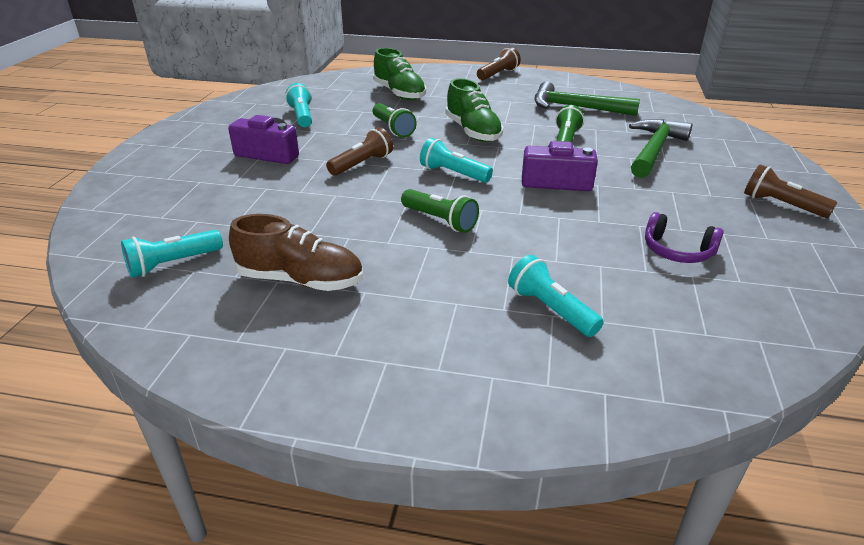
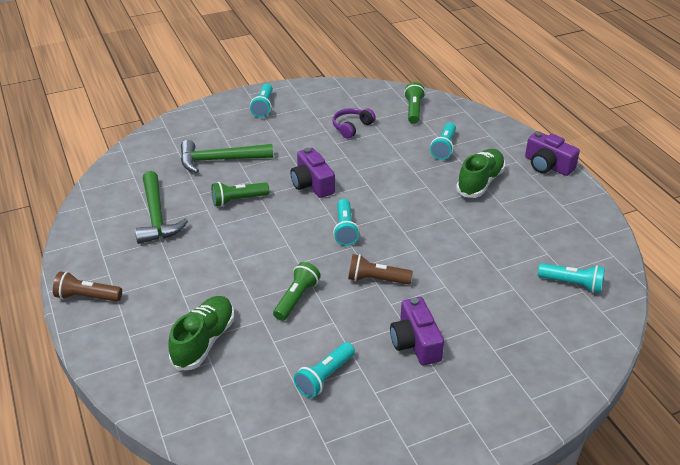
camera: 125 degrees left, 5 degrees up
(300, 280) = (520, 228): brown shoe -> none
(387, 400) = (547, 165): none -> purple camera
(440, 220) = (409, 209): green flashlight -> green flashlight (413, 110)
(473, 132) = (261, 251): green shoe -> green shoe (480, 182)
(677, 251) = (352, 127): purple headphones -> purple headphones turned 135 degrees counterclockwise
(781, 205) = (263, 107): brown flashlight -> turquoise flashlight

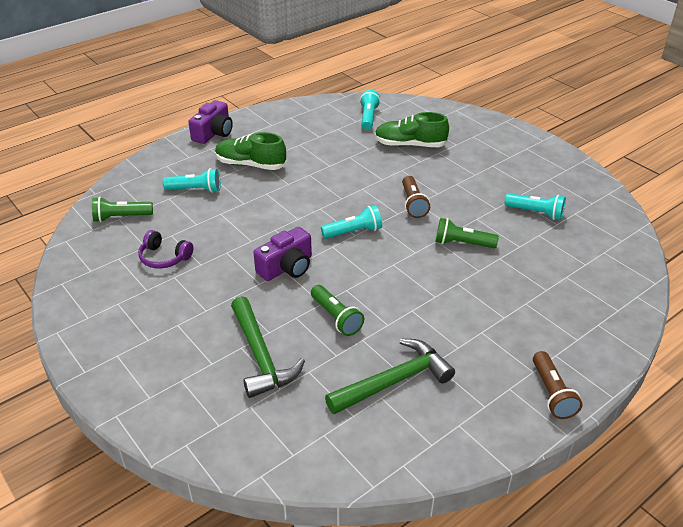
camera: 105 degrees left, 0 degrees up
(204, 341) = (548, 286): green shoe -> green shoe (410, 145)
(263, 107) = (121, 346): turquoise flashlight -> none
(415, 342) = (472, 176): purple camera -> none

